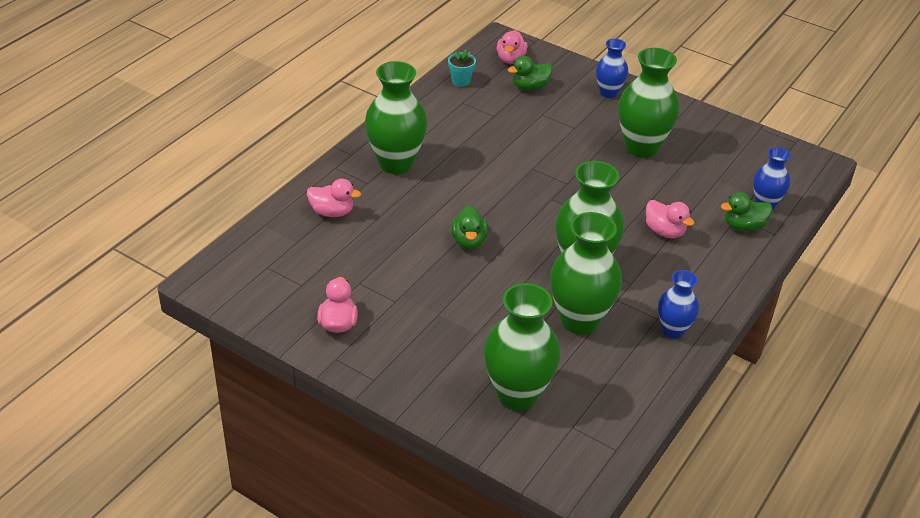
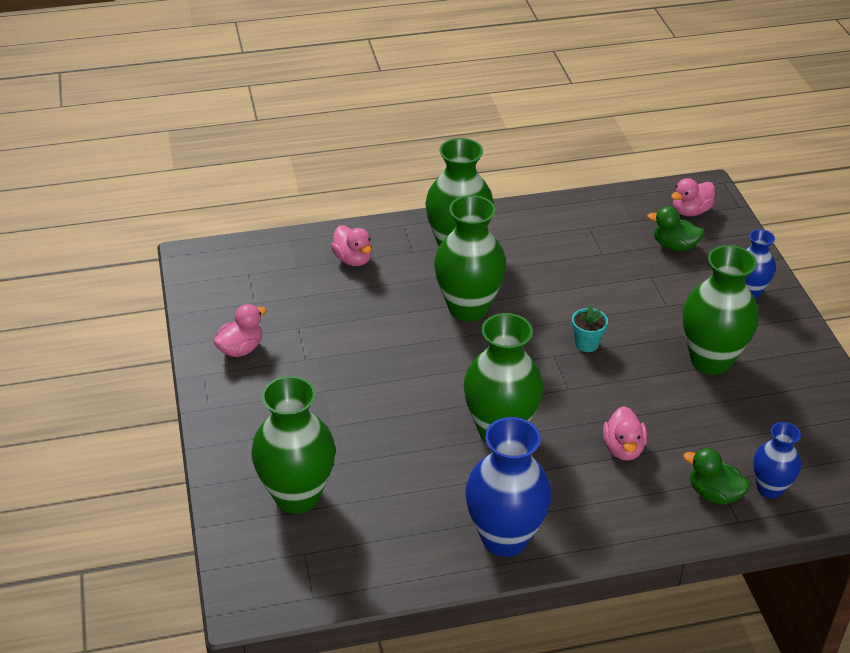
camera: 45 degrees right, 0 degrees up
(460, 81) = (613, 207): turquoise flower pot -> turquoise flower pot (586, 344)
(469, 241) = (430, 348): green duck -> none
(579, 320) = (432, 473): green vase -> green vase (468, 308)
(673, 330) = (504, 538): blue vase -> blue vase, size x1.75

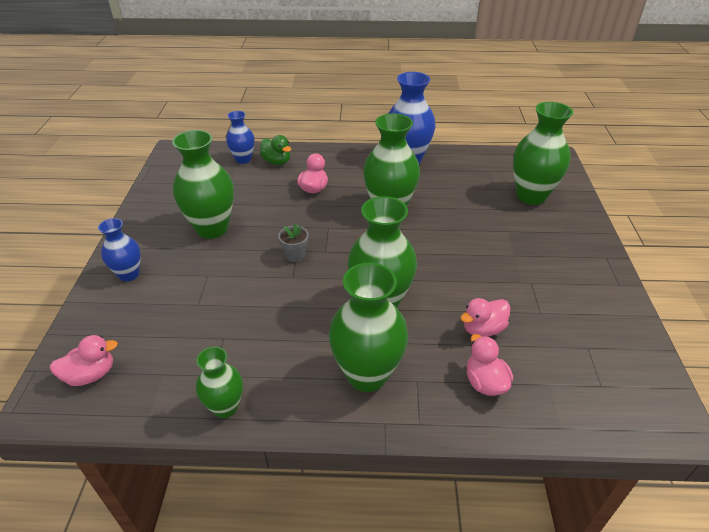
camera: 165 degrees left, 0 degrees up
(241, 349) = (591, 301): pink duck -> pink duck (482, 329)
(563, 210) = (225, 407): none -> green vase
(586, 344) = (295, 255): turquoise flower pot -> grey flower pot
(674, 246) = (148, 333): green duck -> none

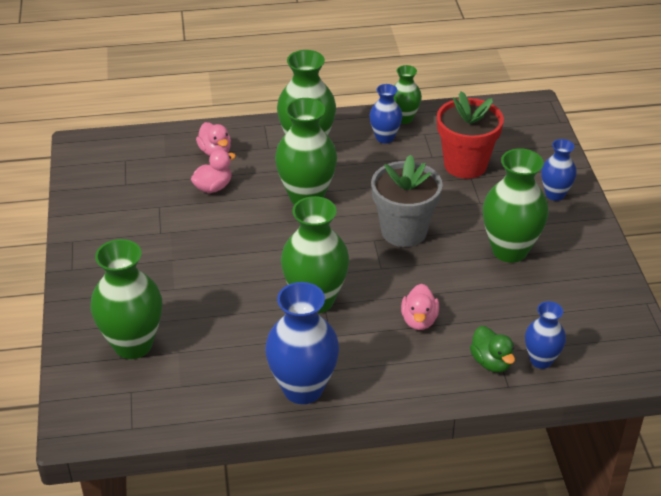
camera: 170 degrees right, 0 degrees up
(91, 375) = (516, 124): pink duck -> none
(193, 321) = (465, 165): none -> red flower pot
(265, 375) = (385, 137): none -> blue vase
(277, 162) = (491, 362): green duck -> green duck turned 150 degrees counterclockwise
(295, 255) = (404, 231): grey flower pot -> grey flower pot, size x2.22

